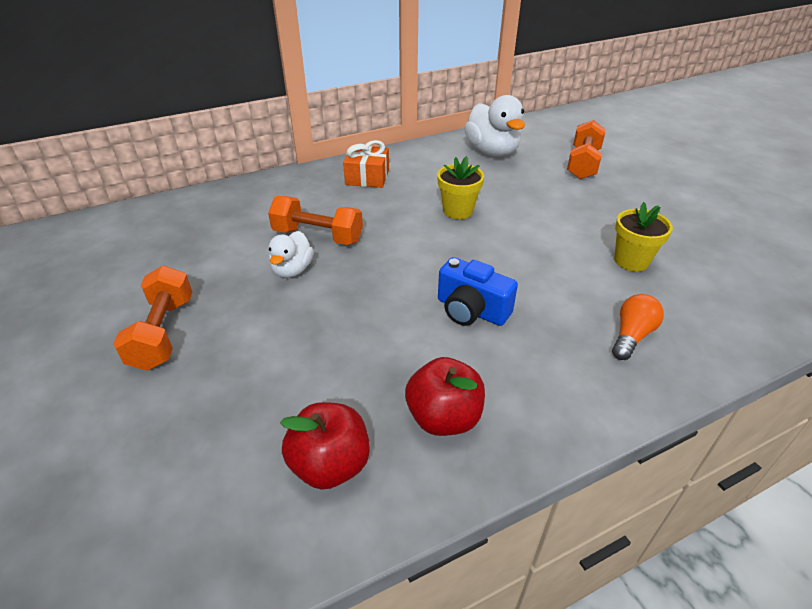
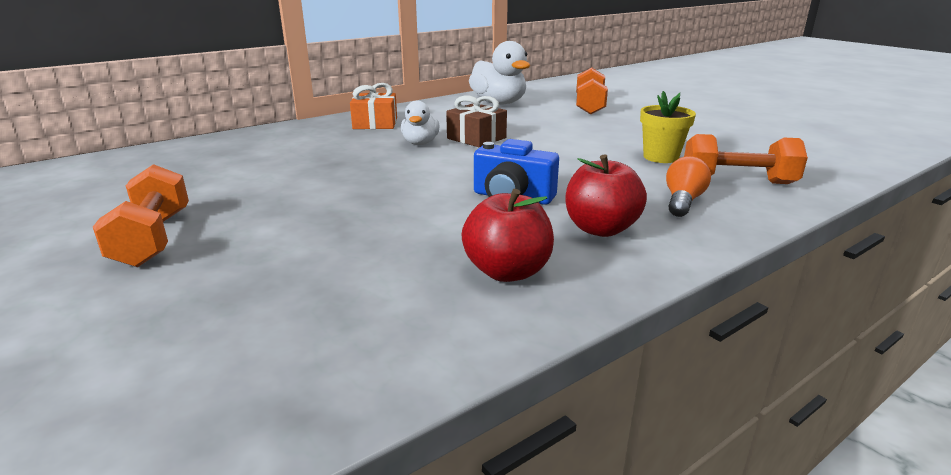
camera: 10 degrees left, 15 degrees down
(292, 270) = (305, 185): white duck -> white duck (420, 143)
(318, 236) = (330, 161): orange dumbbell -> orange dumbbell (737, 181)
(330, 465) = (383, 319): red apple -> red apple (600, 229)
(458, 211) = (476, 138): yellow flower pot -> brown gift

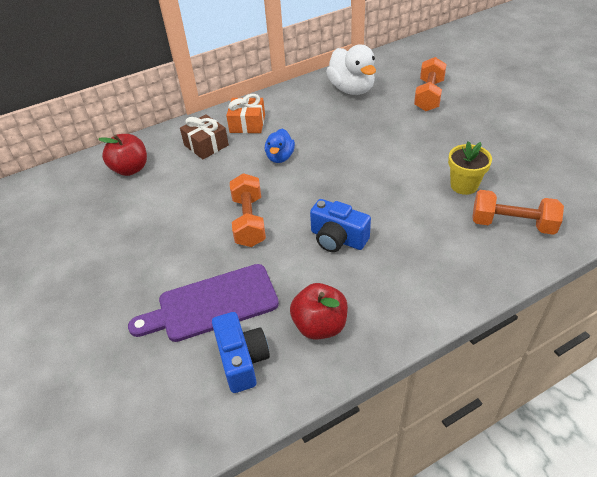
camera: 10 degrees right, 20 degrees up
(153, 238) = (103, 276): orange dumbbell -> orange dumbbell (249, 221)
(331, 258) = (212, 304): none -> purple cutting board
(385, 312) = (242, 360): none -> blue camera
(420, 143) = (280, 157): white duck -> blue duck
(476, 138) = (324, 150): brown gift -> brown gift (206, 145)
(600, 229) = (391, 281): red apple -> red apple (130, 169)
(683, 201) = (460, 250): orange light bulb -> none

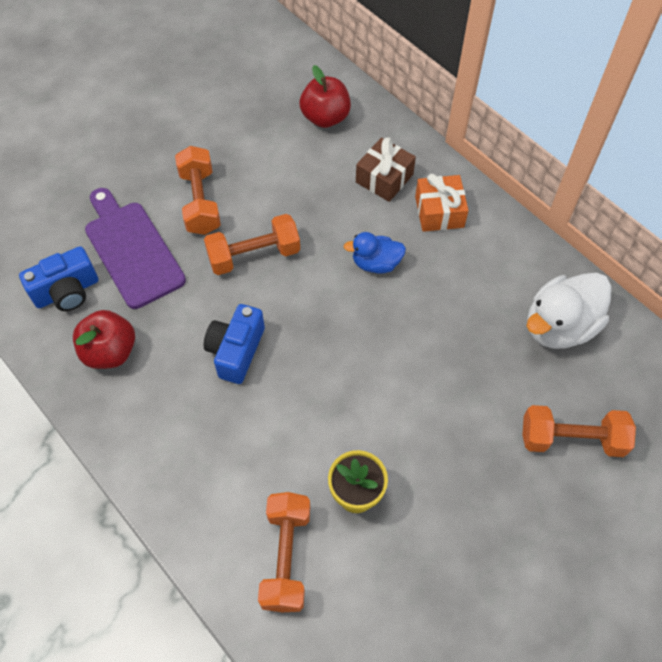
camera: 75 degrees right, 15 degrees up
(178, 252) = (200, 202): none -> orange dumbbell

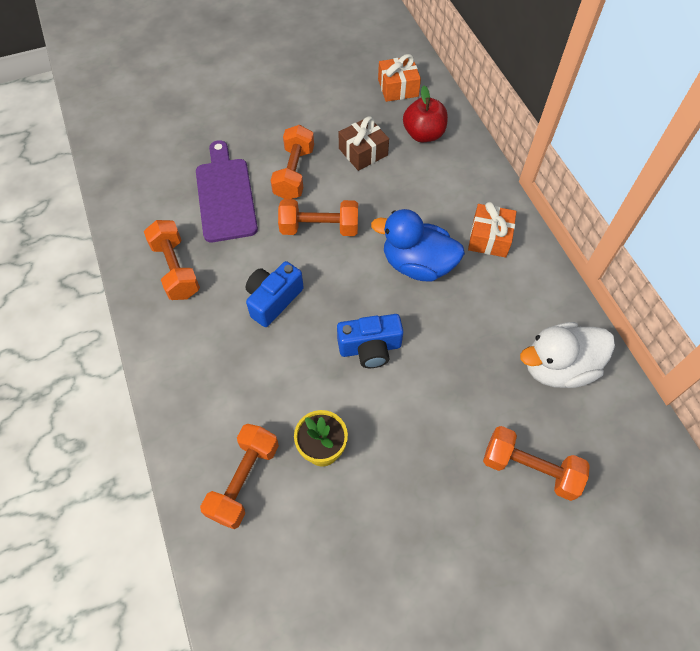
camera: 20 degrees right, 0 degrees up
(67, 291) = (163, 213): blue camera -> blue camera (370, 348)
(110, 351) = (176, 269): red apple -> orange dumbbell
(276, 72) = (398, 88): none -> orange gift
(376, 263) = (417, 265): blue duck -> blue duck, size x1.70
(384, 178) = (453, 197): brown gift -> brown gift (363, 152)

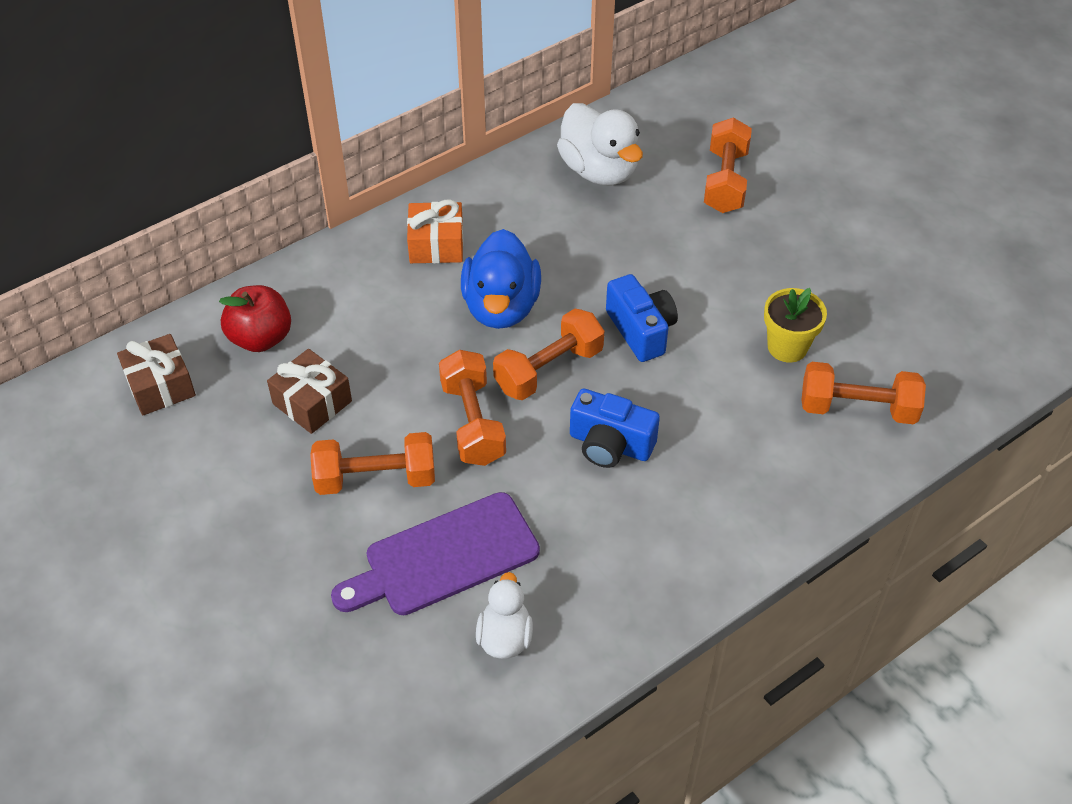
camera: 105 degrees left, 10 degrees down
(161, 213) = (505, 637): none -> white duck
(176, 269) = (602, 578): orange dumbbell -> orange dumbbell (549, 369)
(398, 88) = (160, 386): orange gift -> brown gift

